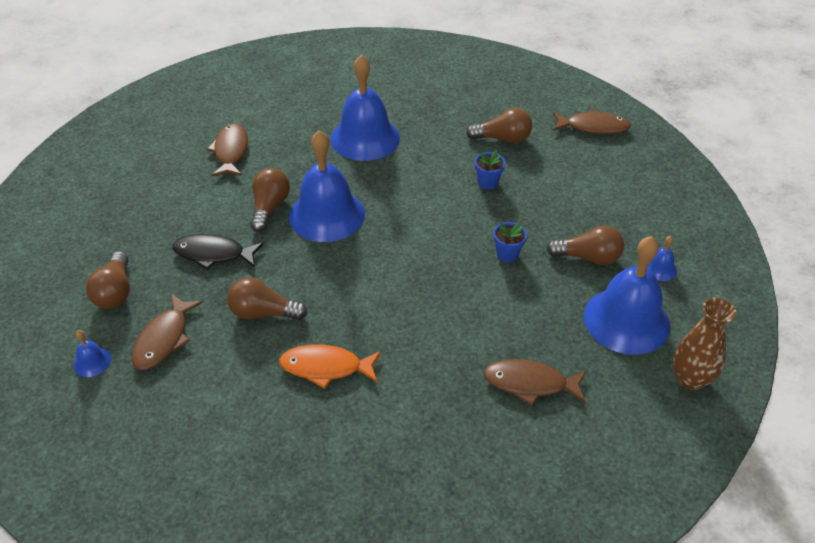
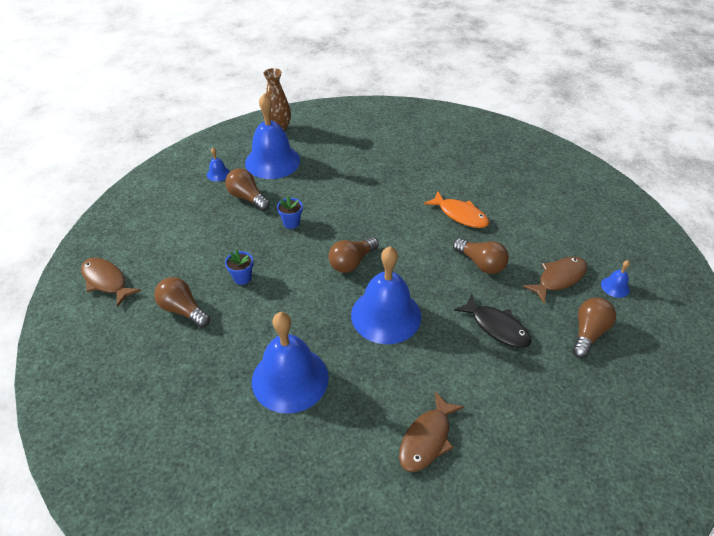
camera: 145 degrees left, 0 degrees up
(269, 207) = (427, 347): brown light bulb -> brown light bulb (352, 262)
(530, 383) = (356, 160): brown fish -> none

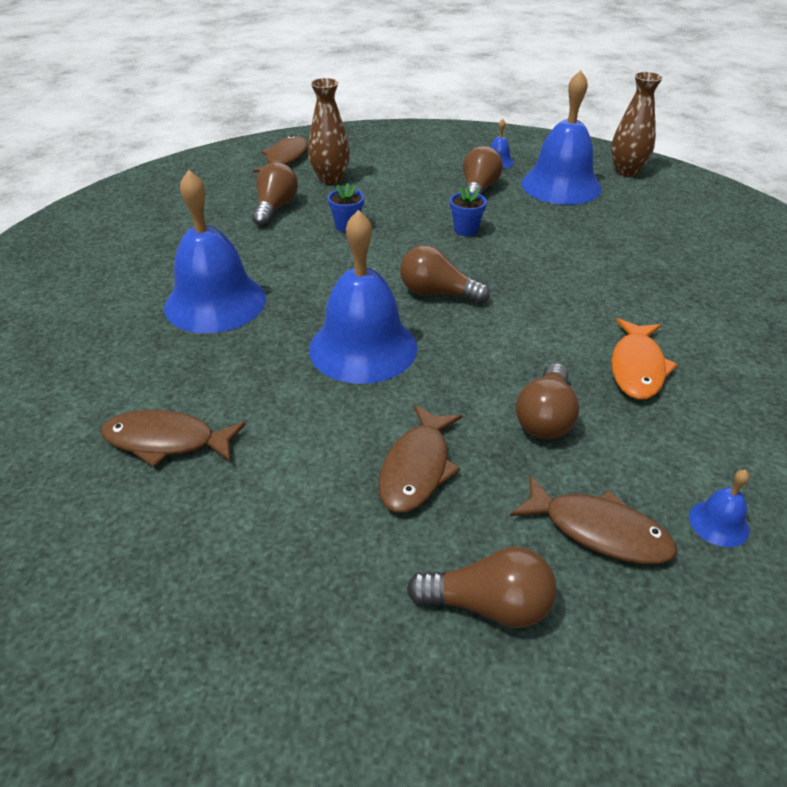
camera: 65 degrees right, 5 degrees down
(165, 264) = (330, 178): none -> brown vase
(496, 327) = (417, 468): black fish -> brown fish
(615, 287) = (655, 633): blue bell -> blue bell (719, 523)

